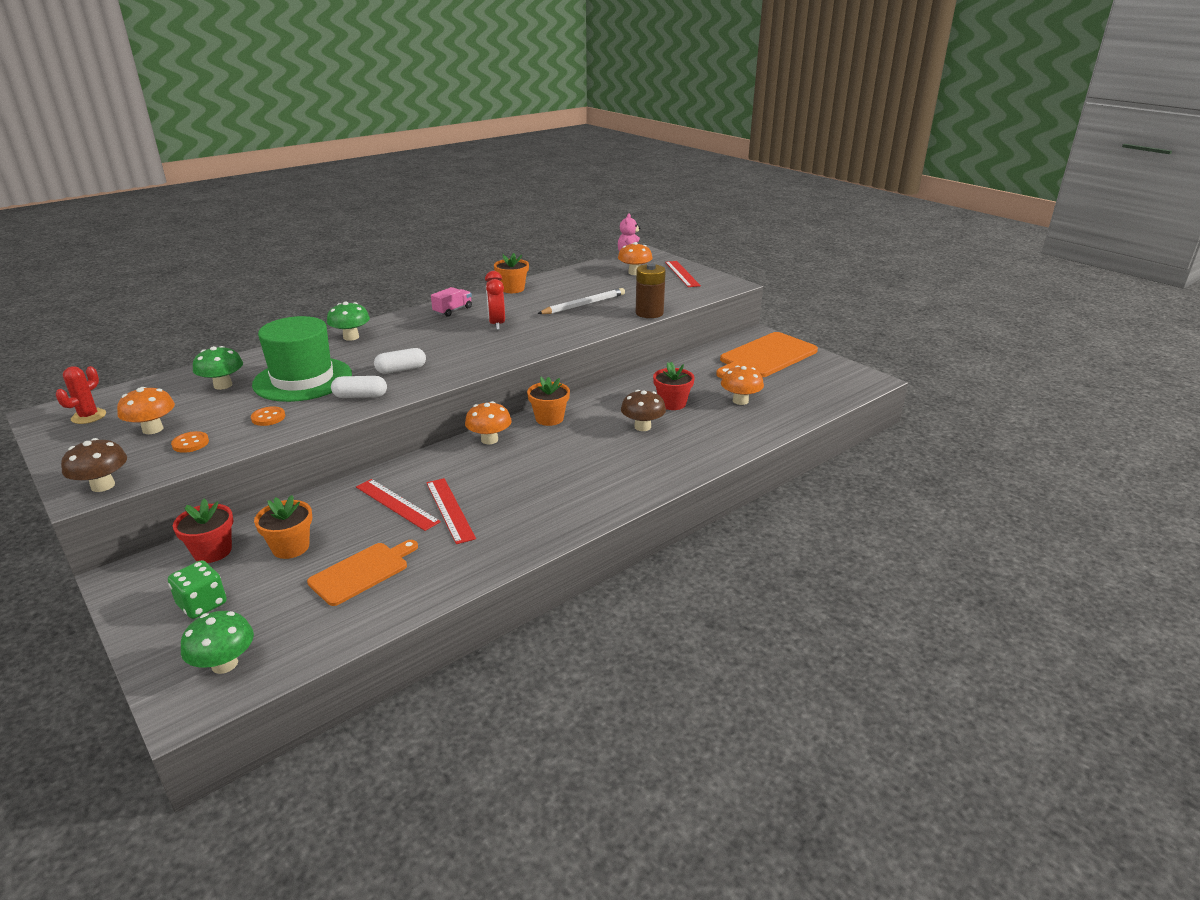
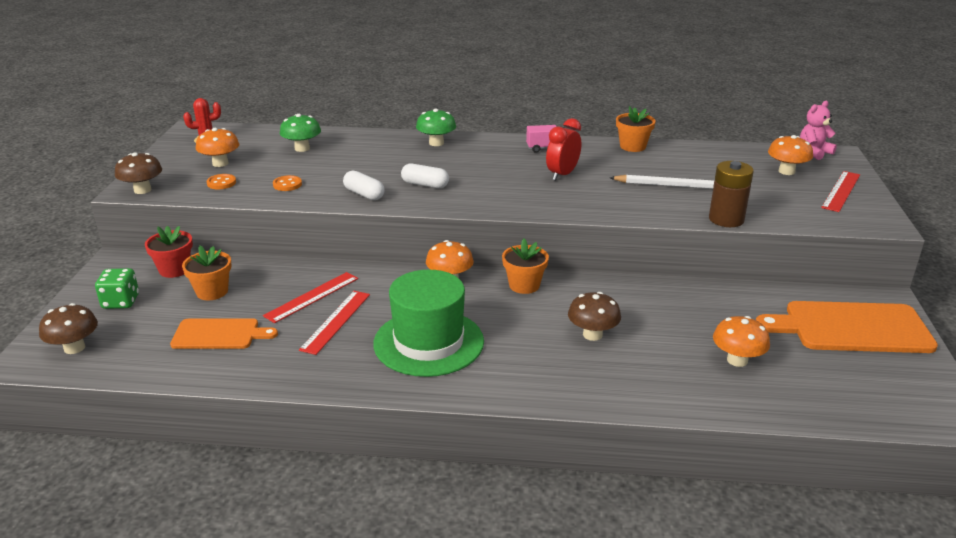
camera: 45 degrees right, 0 degrees up
(224, 664) = (74, 348): green mushroom -> brown mushroom
(303, 379) = (352, 164): green hat -> green hat (428, 342)
(396, 504) = (312, 297): red ruler -> red ruler turned 45 degrees clockwise
(672, 403) = (659, 327): red flower pot -> none

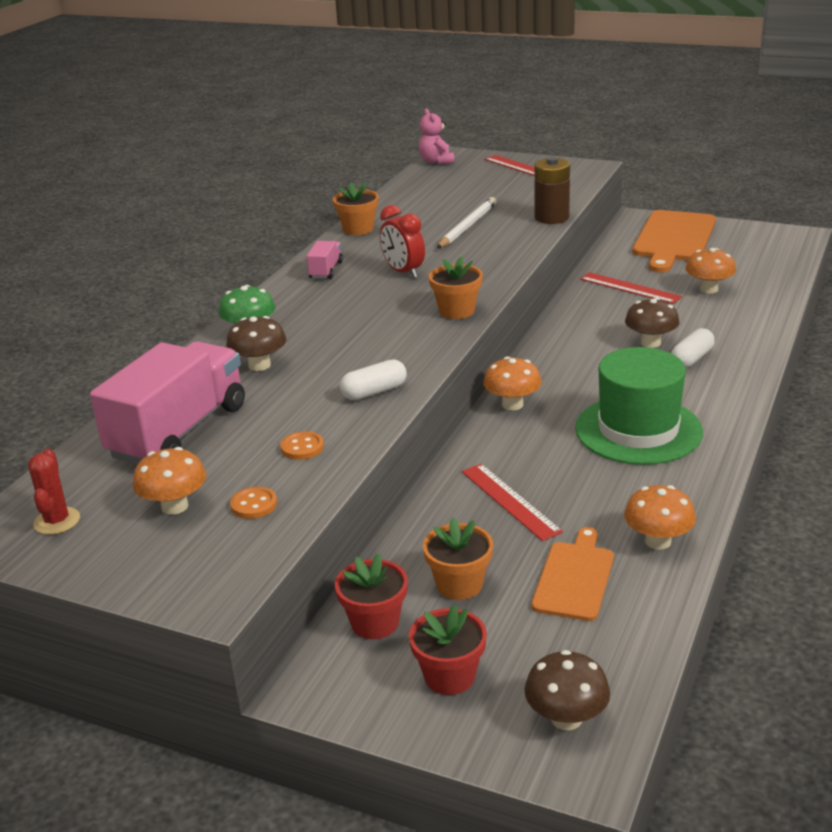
camera: 70 degrees left, 0 degrees up
(121, 302) = (449, 676): green dice -> red flower pot
(142, 190) = (224, 585): brown mushroom -> brown mushroom (259, 365)
(302, 148) = (179, 431): green mushroom -> pink truck
(336, 321) = (575, 486): red ruler -> red ruler (630, 288)
(425, 185) = (374, 350): white capsule -> white capsule (691, 359)
(524, 285) = (544, 363): orange flower pot -> orange flower pot (457, 311)
(786, 171) = (469, 178): orange mushroom -> orange mushroom (658, 541)

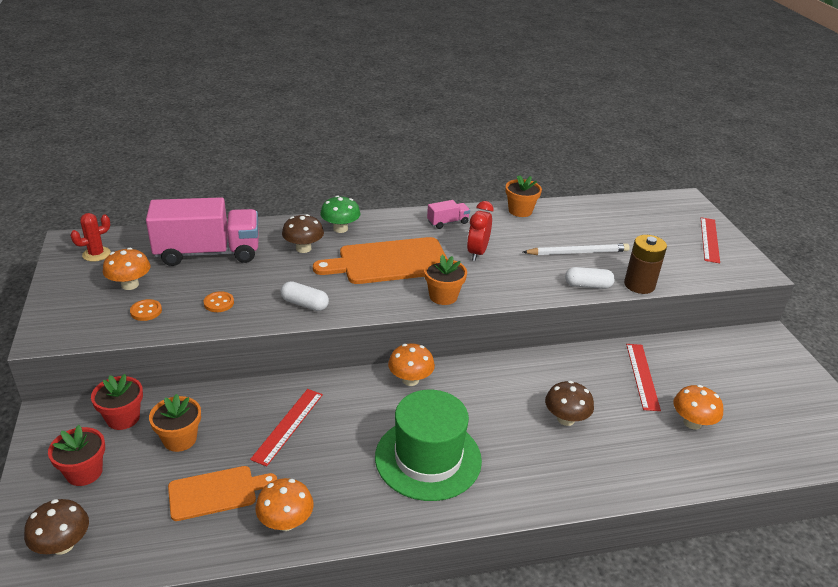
camera: 50 degrees right, 5 degrees up
(436, 161) = (668, 199): pink teddy bear -> none
(673, 239) = (759, 370): orange cutting board -> orange cutting board (389, 262)
(691, 359) = (563, 452): white capsule -> white capsule (588, 285)

